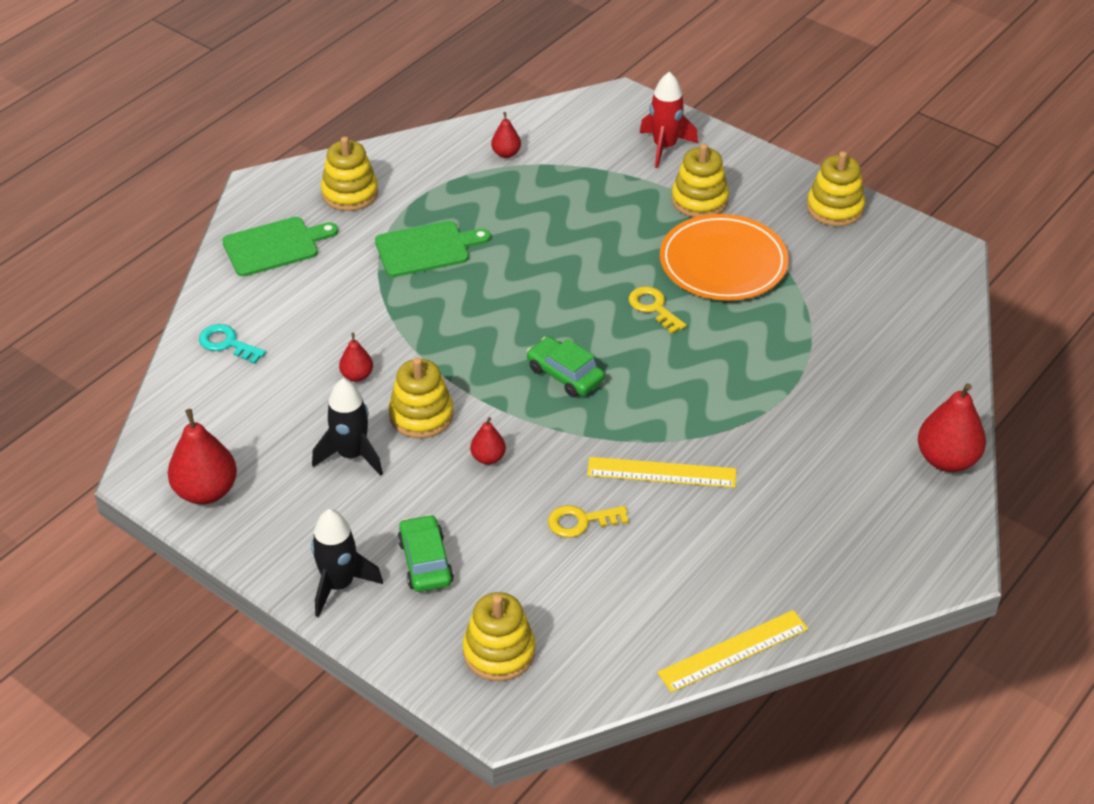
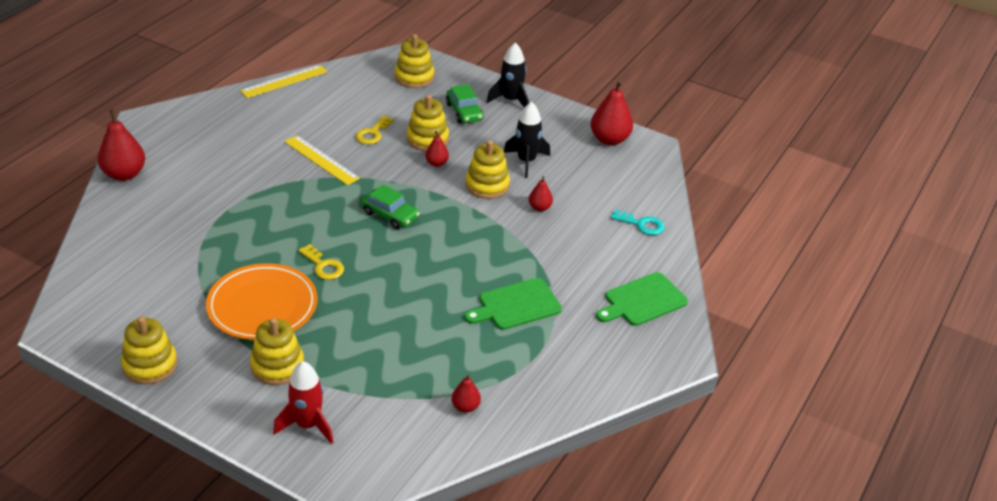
camera: 170 degrees right, 5 degrees down
(350, 193) = (599, 354): yellow stacking toy -> yellow stacking toy (427, 139)
(581, 521) = (373, 133): yellow key -> yellow key turned 135 degrees clockwise
(661, 472) = (321, 160): yellow ruler -> yellow ruler turned 45 degrees clockwise

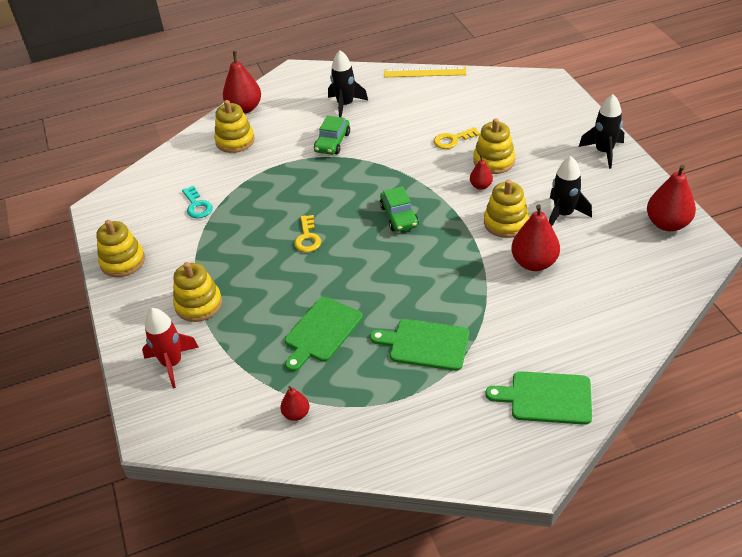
camera: 45 degrees right, 5 degrees up
(234, 136) = (345, 105): none -> black rocket
(262, 306) = (234, 251): orange plate -> none
(321, 160) = (390, 148): yellow ruler -> none
(414, 77) = (535, 102): yellow stacking toy -> yellow stacking toy (235, 141)
(419, 335) = (321, 332): none -> green cutting board
(464, 112) = (550, 148): green car -> green car (332, 142)
(539, 207) = (534, 263): red pear -> red pear, size x1.88
(641, 224) = (619, 321): turquoise key -> turquoise key (197, 206)

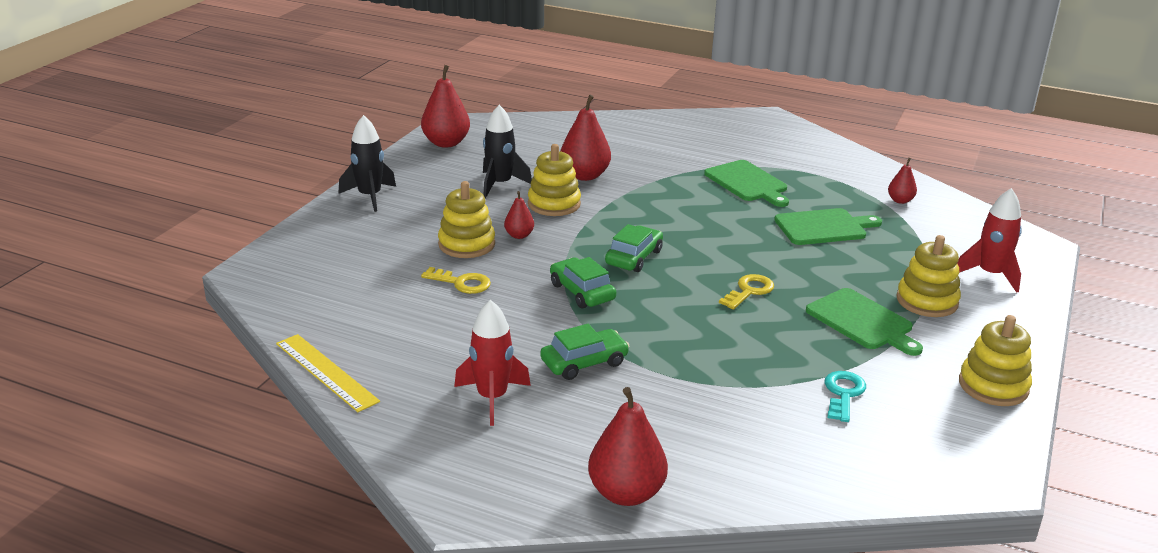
camera: 140 degrees left, 15 degrees down
(235, 141) = (702, 448): yellow stacking toy -> none
(345, 105) = (492, 398): black rocket -> red rocket
(390, 175) = (582, 292): none -> green car
(546, 397) = (706, 130): green cutting board -> green cutting board (862, 321)

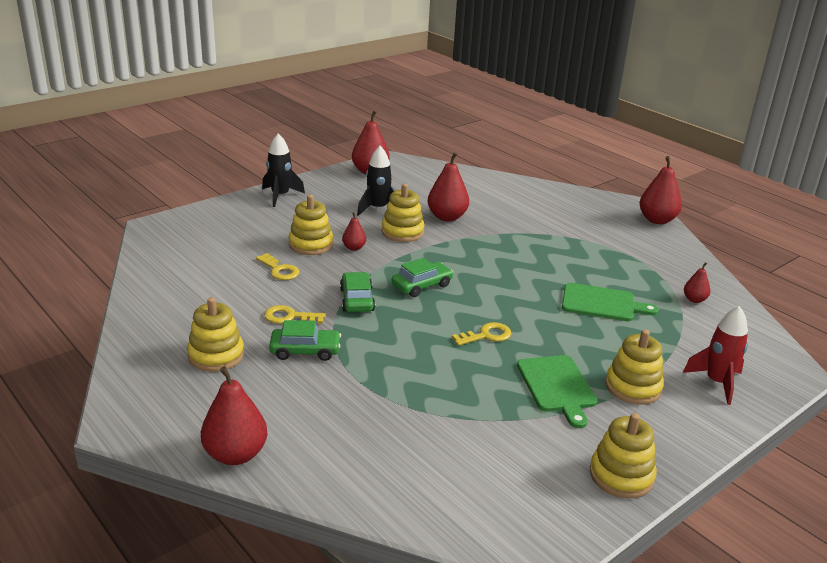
camera: 25 degrees right, 0 degrees up
(326, 372) = (131, 304): yellow ruler -> none
(492, 398) = (216, 355): red rocket -> yellow stacking toy
(528, 331) = (289, 317): none -> yellow key
(747, 183) = (572, 253): green cutting board -> none
(793, 128) = (657, 220): none -> red pear
(843, 394) = (481, 438): turquoise key -> none

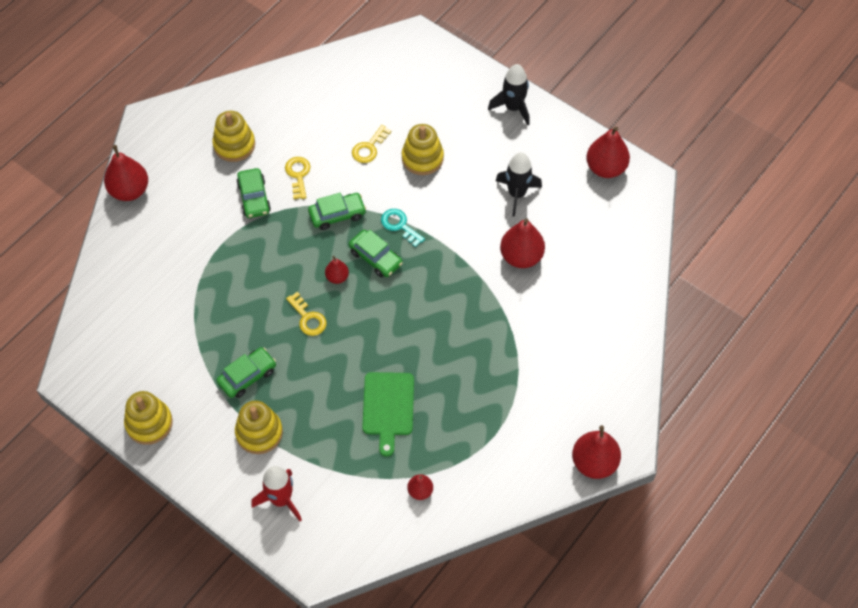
camera: 80 degrees right, 30 degrees up
(354, 248) = (428, 192): red pear -> red pear (337, 277)
(387, 267) = (399, 225): none -> turquoise key
(402, 232) = (474, 224): yellow stacking toy -> none
(557, 386) = (247, 376): green cutting board -> green car

